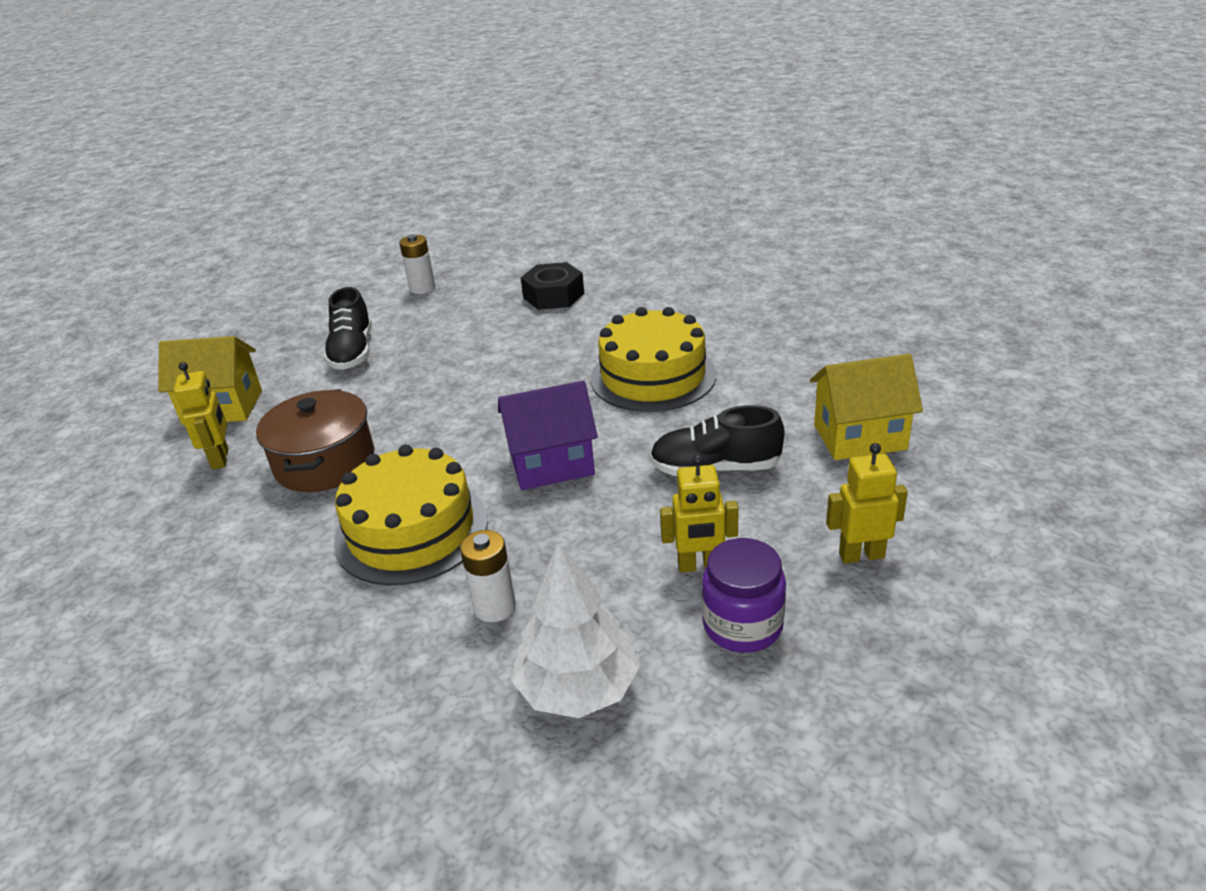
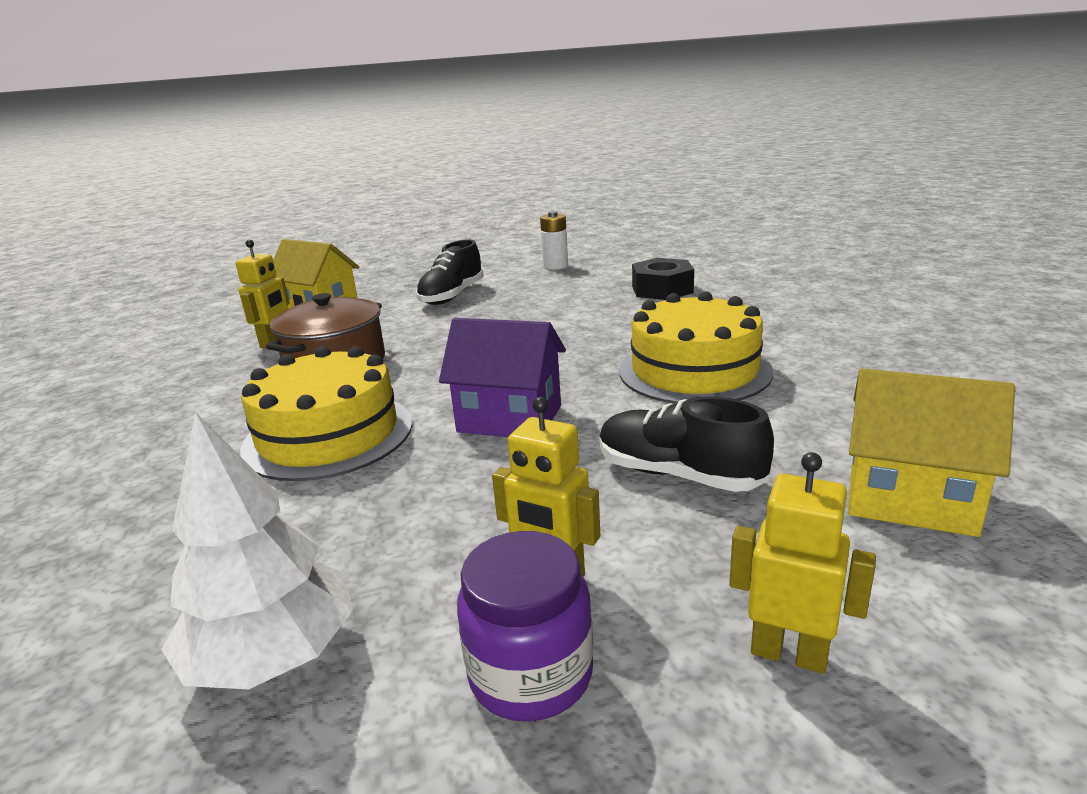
camera: 30 degrees right, 10 degrees down
(494, 607) = (307, 529): white battery -> none

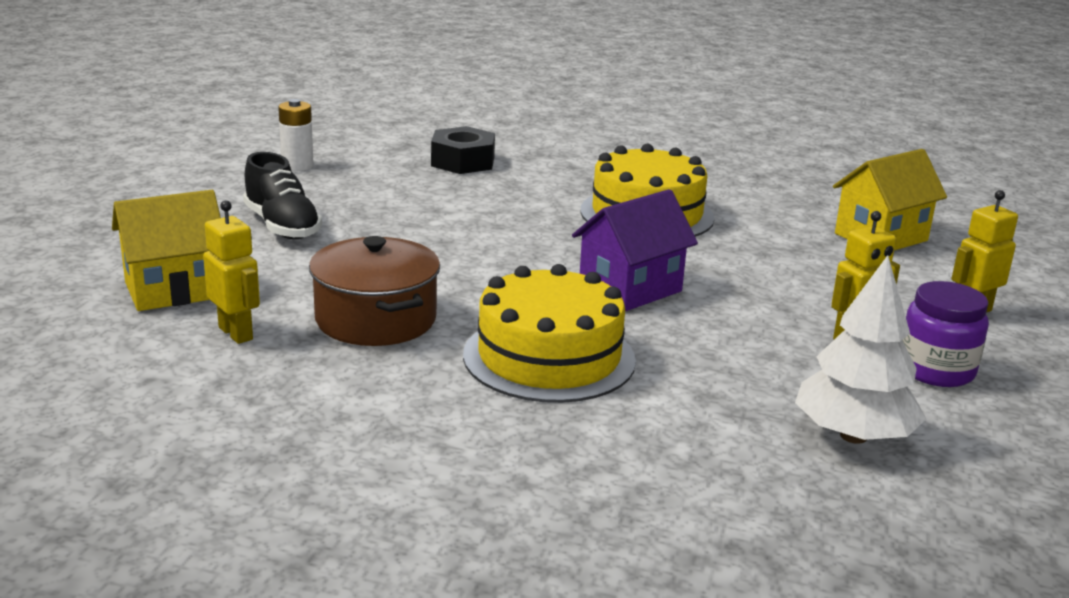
camera: 60 degrees left, 0 degrees up
(679, 475) = (786, 272): black shoe -> none

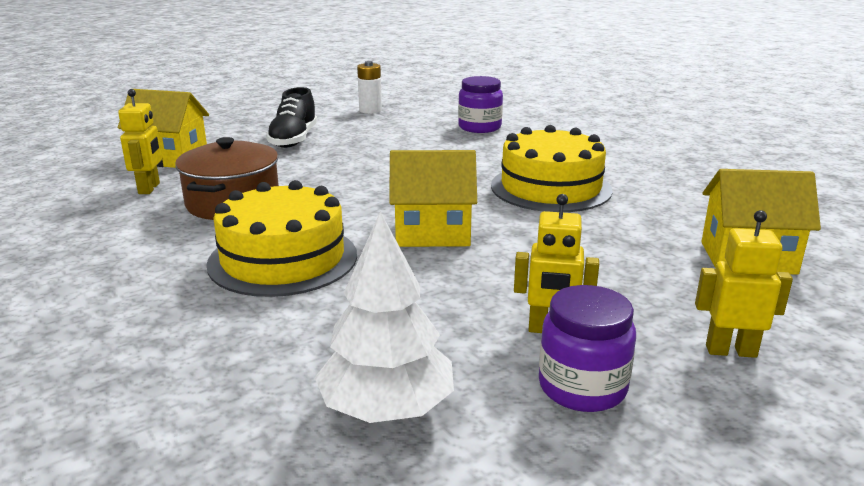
camera: 40 degrees right, 0 degrees up
(463, 161) = (479, 127): black nut -> purple jar
(630, 289) = (432, 233): purple house -> yellow house

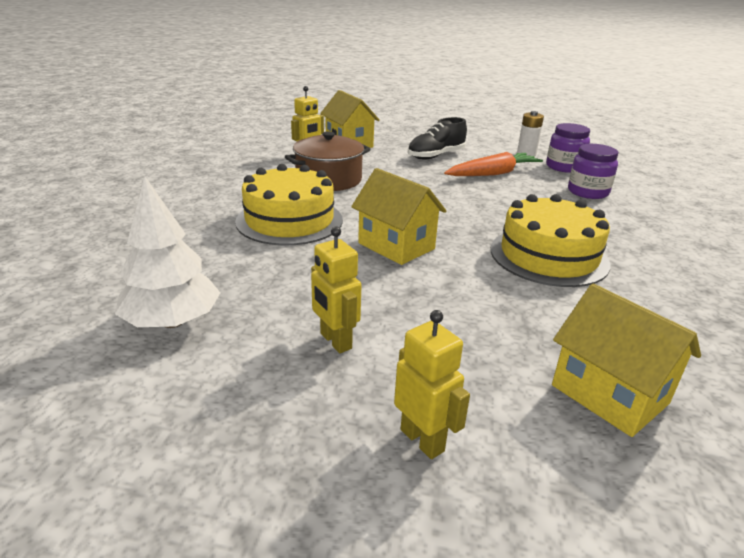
camera: 45 degrees right, 5 degrees up
(379, 138) = (493, 174): none -> orange carrot
(582, 387) = (277, 384): purple jar -> purple jar (564, 167)

